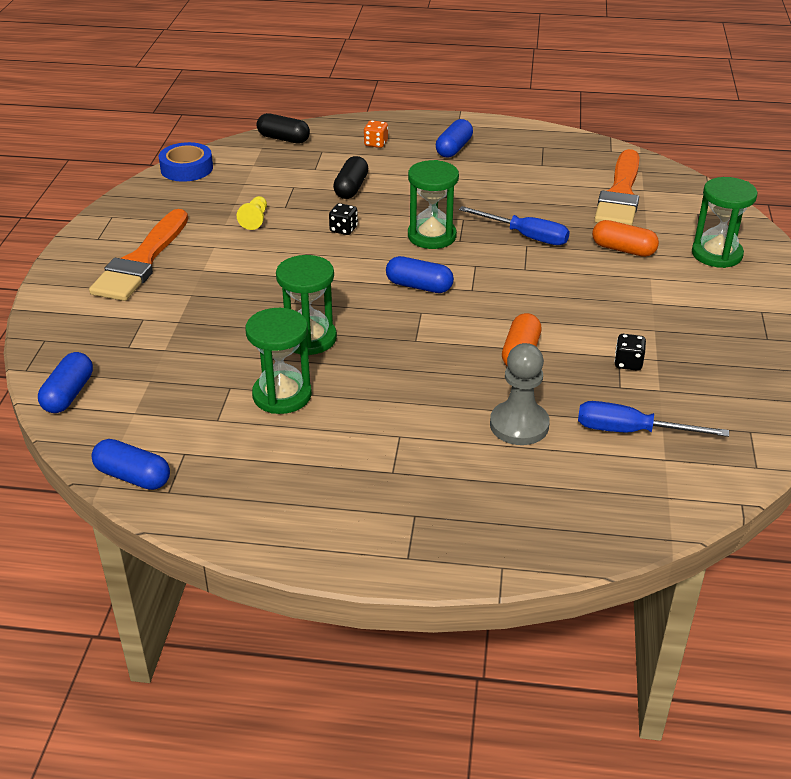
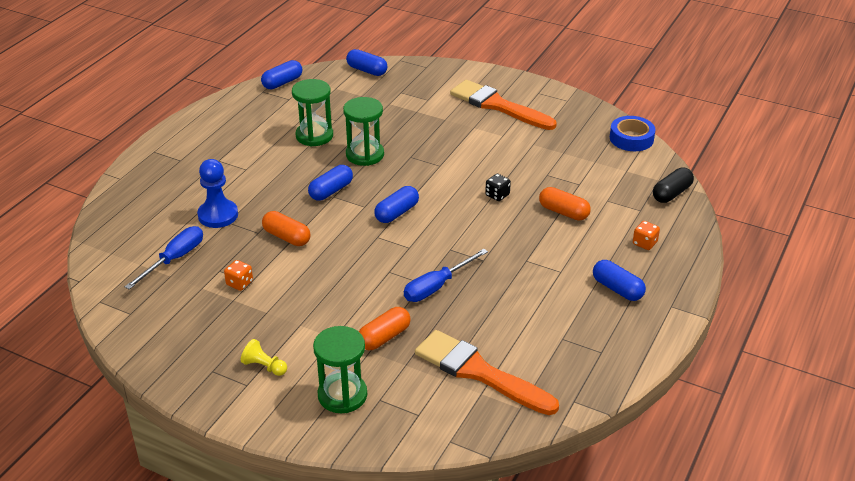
camera: 110 degrees right, 0 degrees up
(255, 220) = (532, 158): yellow pawn -> yellow pawn (264, 366)
(351, 188) = (563, 212): black capsule -> orange capsule
(405, 345) = (331, 191): none -> blue capsule
(432, 236) = (464, 236): green hourglass -> none
(519, 425) = (218, 215): grey pawn -> blue pawn
(628, 363) = (239, 283): black dice -> orange dice

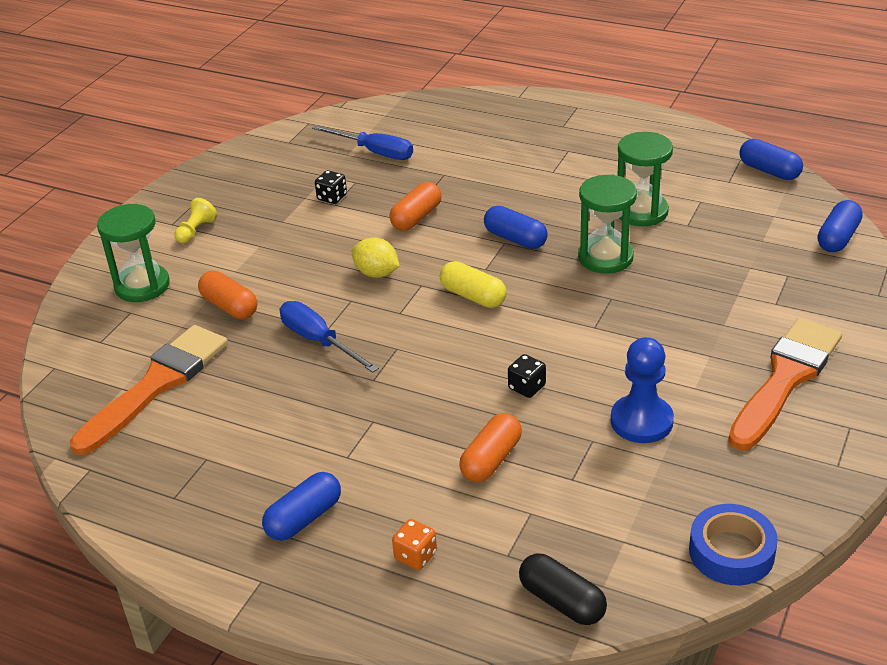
camera: 90 degrees right, 0 degrees up
(218, 215) = (455, 166): blue pawn -> blue pawn (641, 421)
(239, 283) = (332, 197): orange dice -> black dice
(357, 258) = (376, 273): none -> yellow lemon
(396, 213) = (473, 296): blue capsule -> yellow capsule

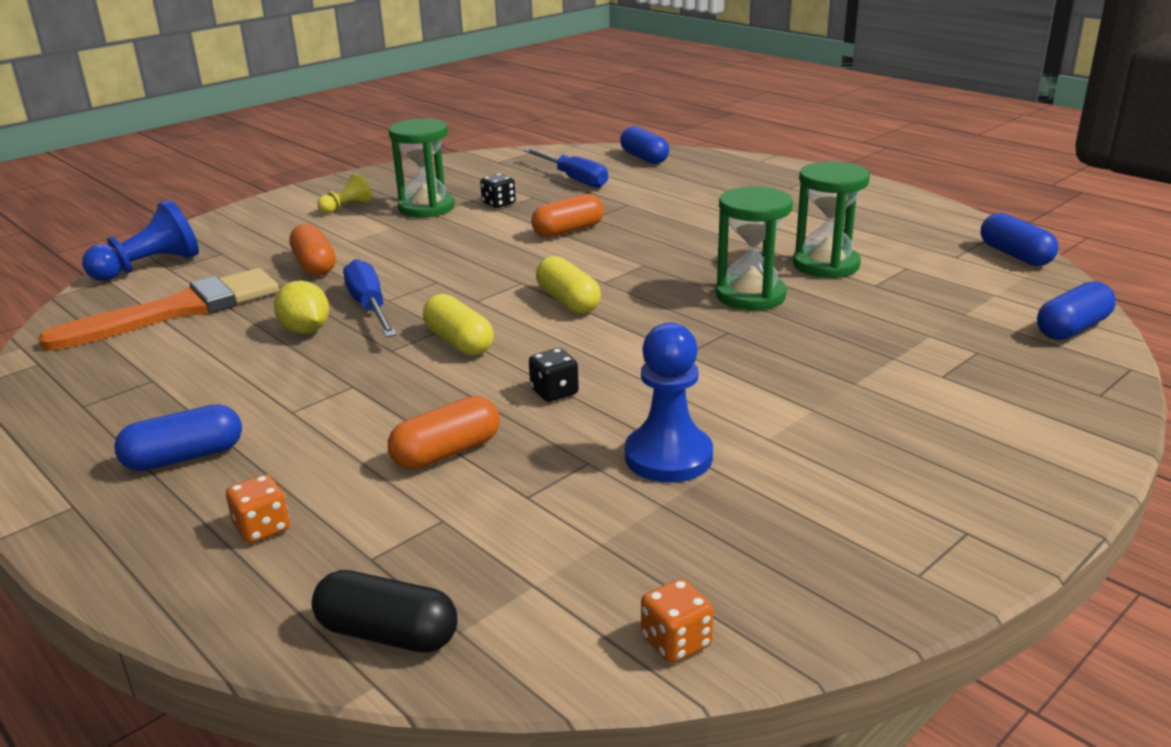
camera: 20 degrees right, 10 degrees down
(79, 344) = (149, 267): none -> blue pawn
(142, 286) = (254, 236): green hourglass -> green hourglass (426, 208)
(376, 273) = (484, 265): yellow lemon -> yellow lemon (305, 330)
(420, 358) = (459, 342): none -> yellow capsule
(515, 239) = (659, 263): blue capsule -> blue capsule (644, 158)
(562, 601) = (387, 634): black capsule -> black capsule turned 45 degrees counterclockwise
(731, 552) = (676, 642): blue tape -> orange dice
(785, 379) = (903, 455): orange brush -> none

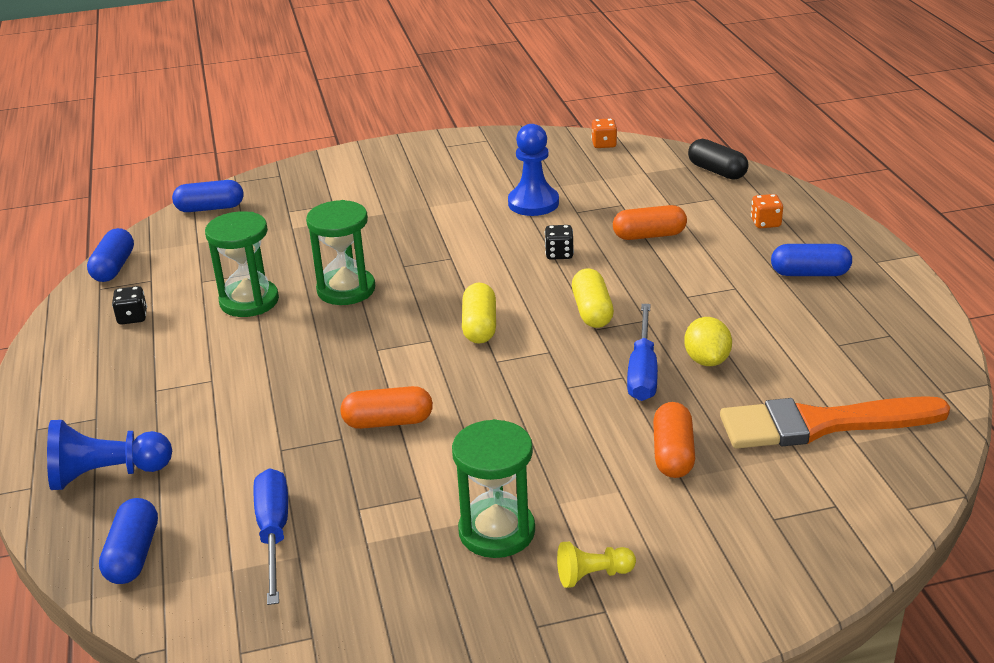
camera: 150 degrees left, 5 degrees up
(149, 267) = (860, 517): blue pawn -> blue pawn (107, 474)
(499, 204) = (409, 506): black dice -> black dice (132, 317)

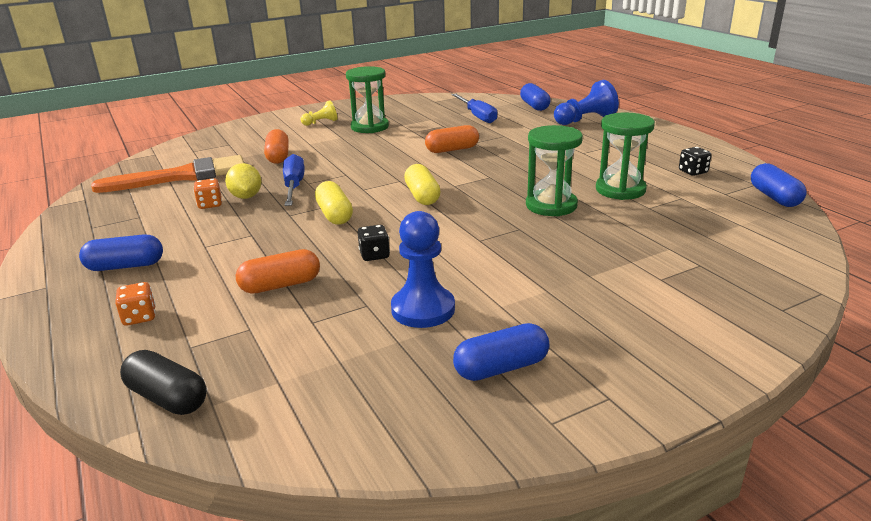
camera: 165 degrees right, 5 degrees down
(210, 208) = (789, 257): blue capsule -> blue capsule (501, 368)
(604, 144) = (346, 439): orange dice -> orange dice (210, 204)

